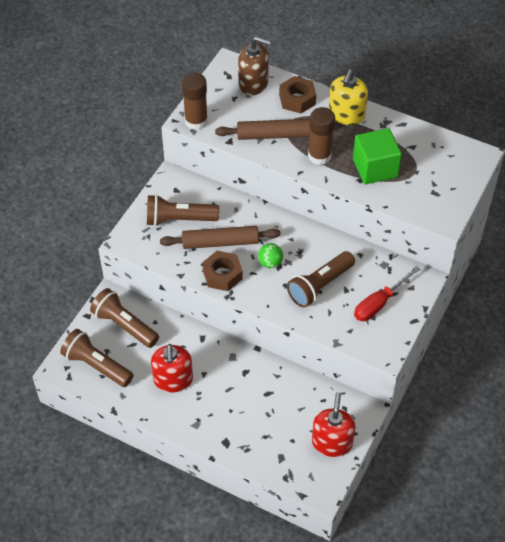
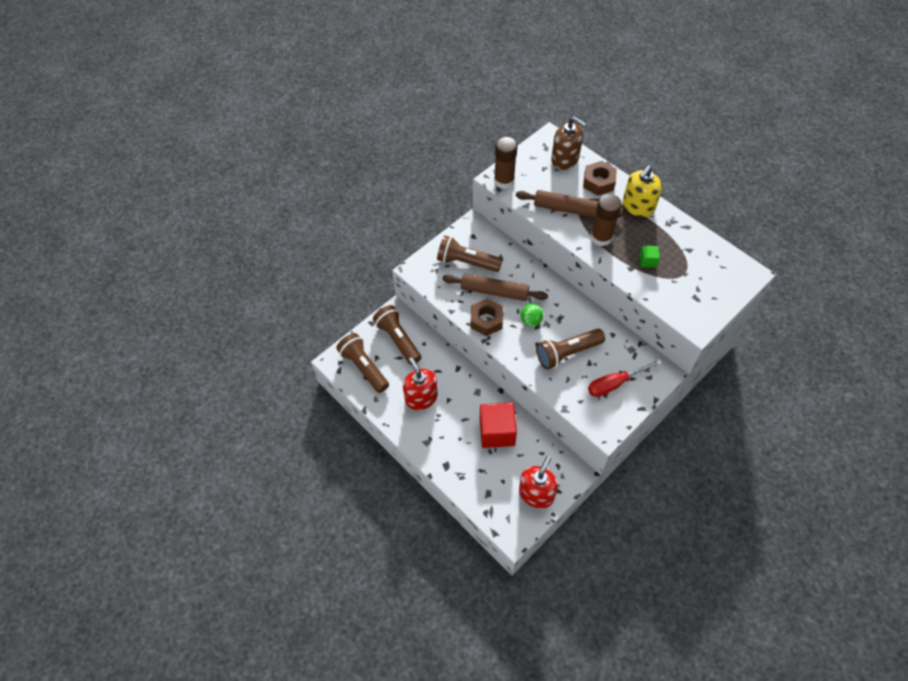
camera: 20 degrees right, 5 degrees up
(173, 380) = (421, 397): red soap dispenser -> red soap dispenser turned 135 degrees clockwise
(268, 392) = (497, 432): none -> red cube
(375, 168) = (647, 261): green cube -> green cube, size x0.47

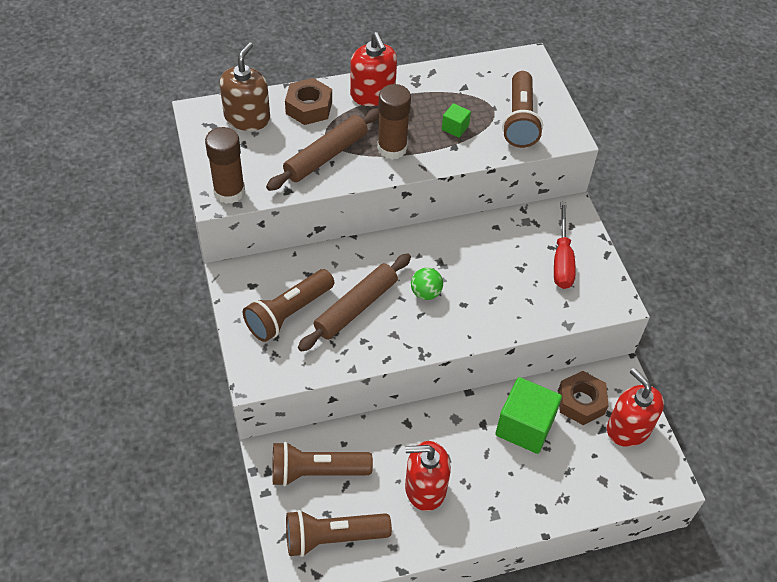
camera: 65 degrees left, 5 degrees down
(486, 320) = (394, 338): brown nut -> brown nut (581, 402)
(497, 432) = (524, 426): red cube -> green cube
(565, 159) = (247, 118): brown soap dispenser -> brown soap dispenser turned 45 degrees counterclockwise
(567, 353) = (494, 282): brown flashlight -> brown flashlight (520, 120)
(638, 206) = (373, 94): yellow soap dispenser -> red soap dispenser

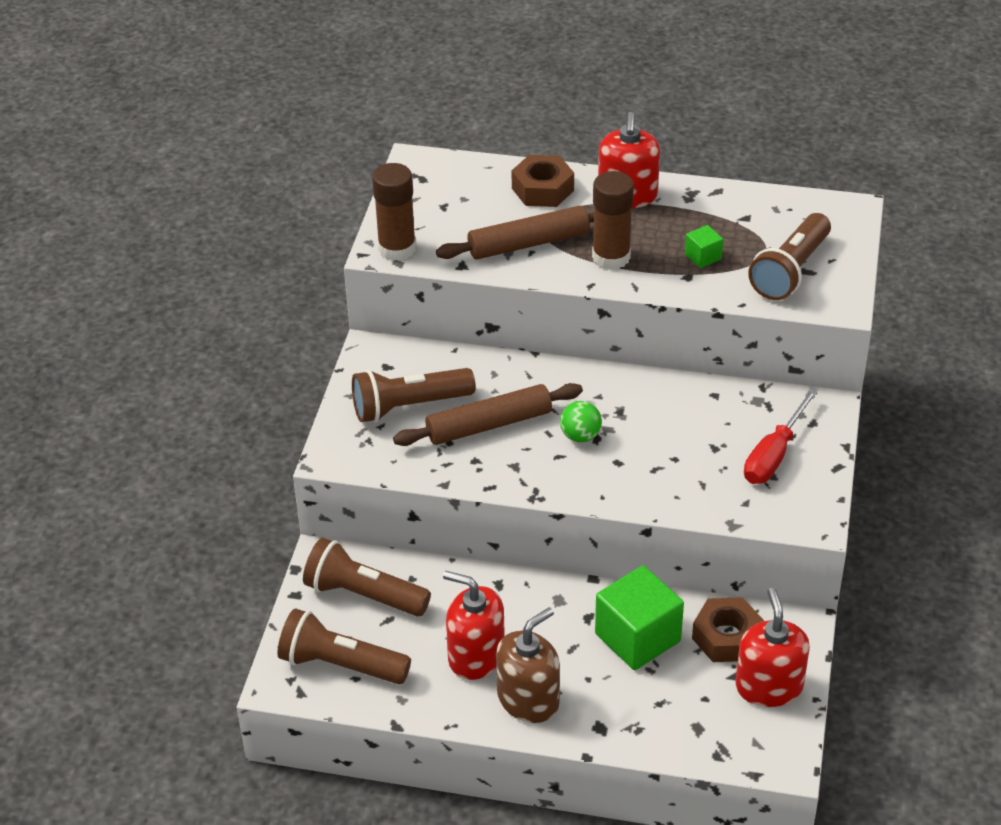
camera: 30 degrees right, 10 degrees down
(247, 118) = (465, 181): brown soap dispenser -> brown soap dispenser (528, 699)

